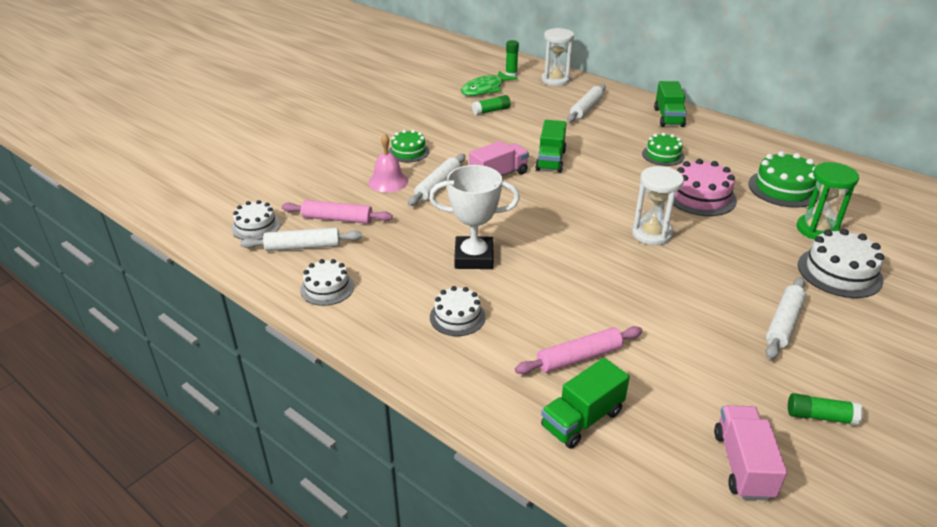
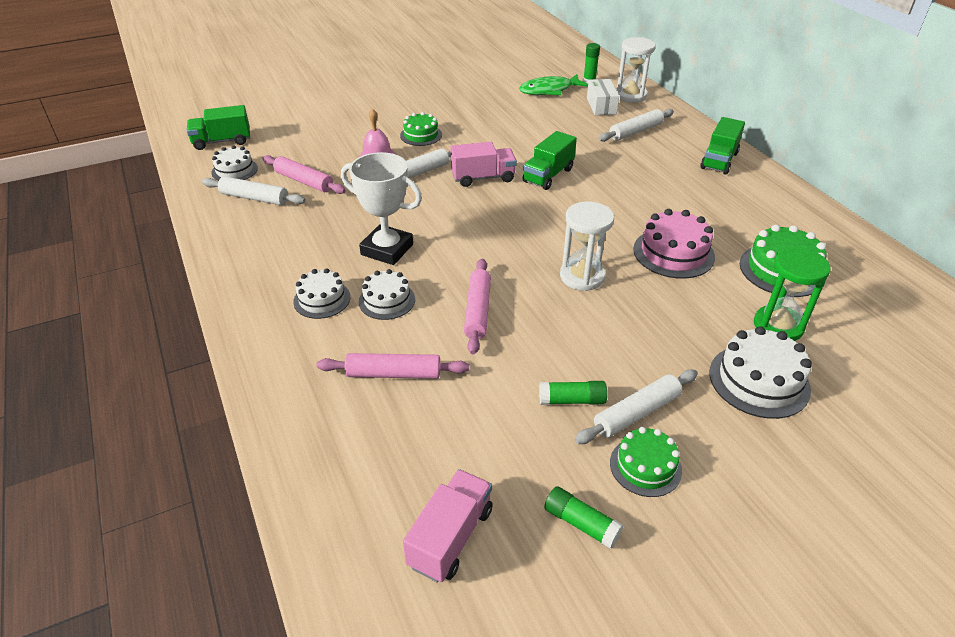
camera: 25 degrees right, 5 degrees up
(327, 288) = (240, 240): white cake -> white cake (387, 300)
(491, 111) = (535, 113): green glue stick -> green glue stick (572, 400)
(540, 93) = (601, 106): none -> white box
(582, 419) = (341, 432): green truck -> green truck (222, 141)
(598, 285) = (477, 311): none -> pink rolling pin
(663, 155) = (673, 199): green cake -> green cake (645, 466)

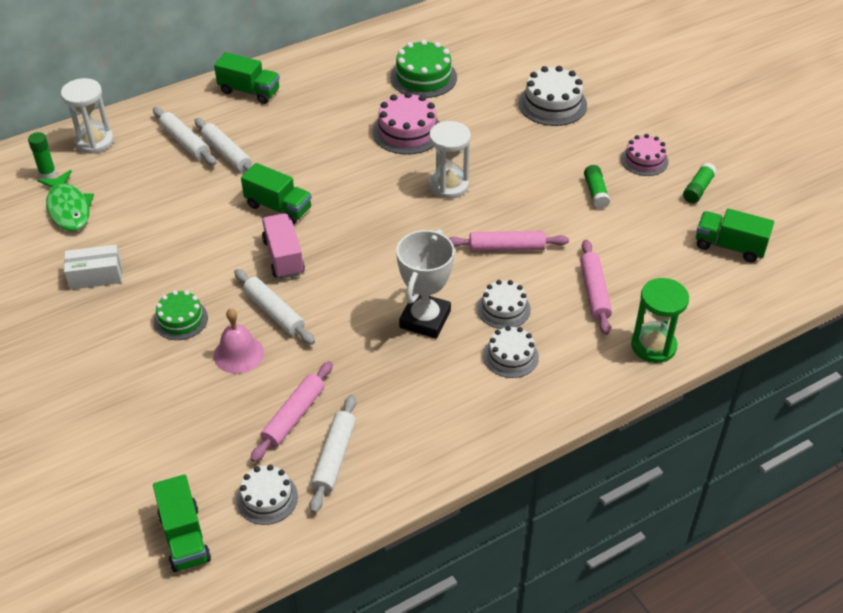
camera: 95 degrees left, 5 degrees up
(451, 537) = (729, 246): pink truck -> green truck
(601, 106) = (118, 165): white box -> white box (96, 276)
(636, 413) = (599, 162): white rolling pin -> white rolling pin (227, 154)
(645, 466) = (644, 160): green cake -> pink cake
(778, 326) = (492, 88): green hourglass -> green hourglass (653, 346)

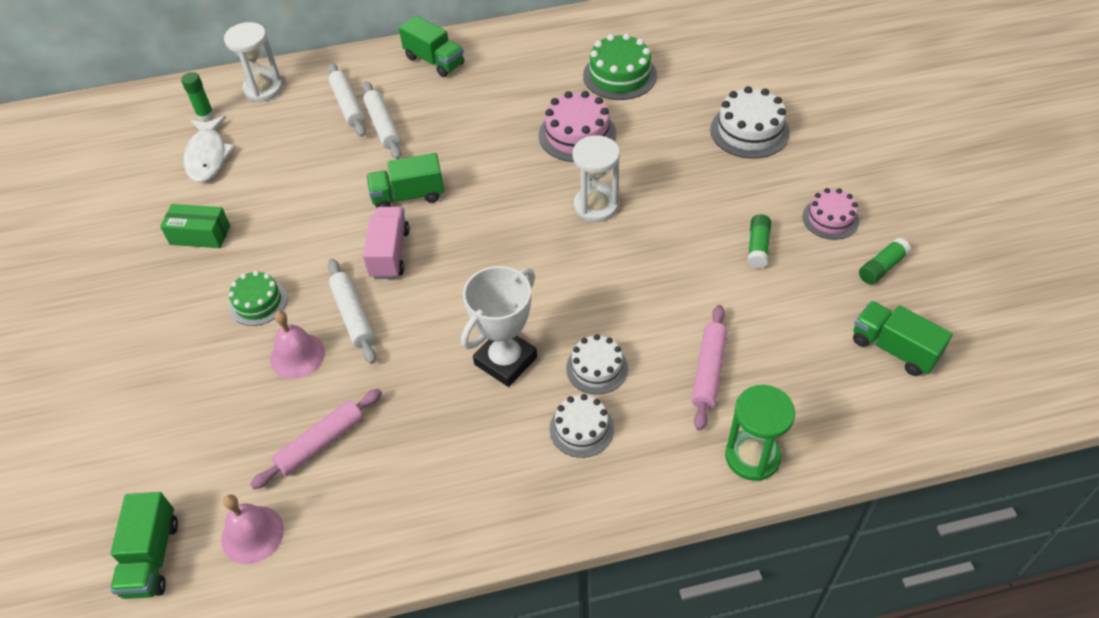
camera: 20 degrees right, 5 degrees up
(68, 208) = (208, 156): green fish -> white fish
(96, 276) = (200, 235): white box -> green box
(267, 498) = (252, 534): white cake -> pink bell
(278, 207) = (408, 196): green truck -> green truck turned 120 degrees clockwise
(334, 458) = (341, 505): white rolling pin -> none
(506, 247) = (630, 294): pink rolling pin -> none

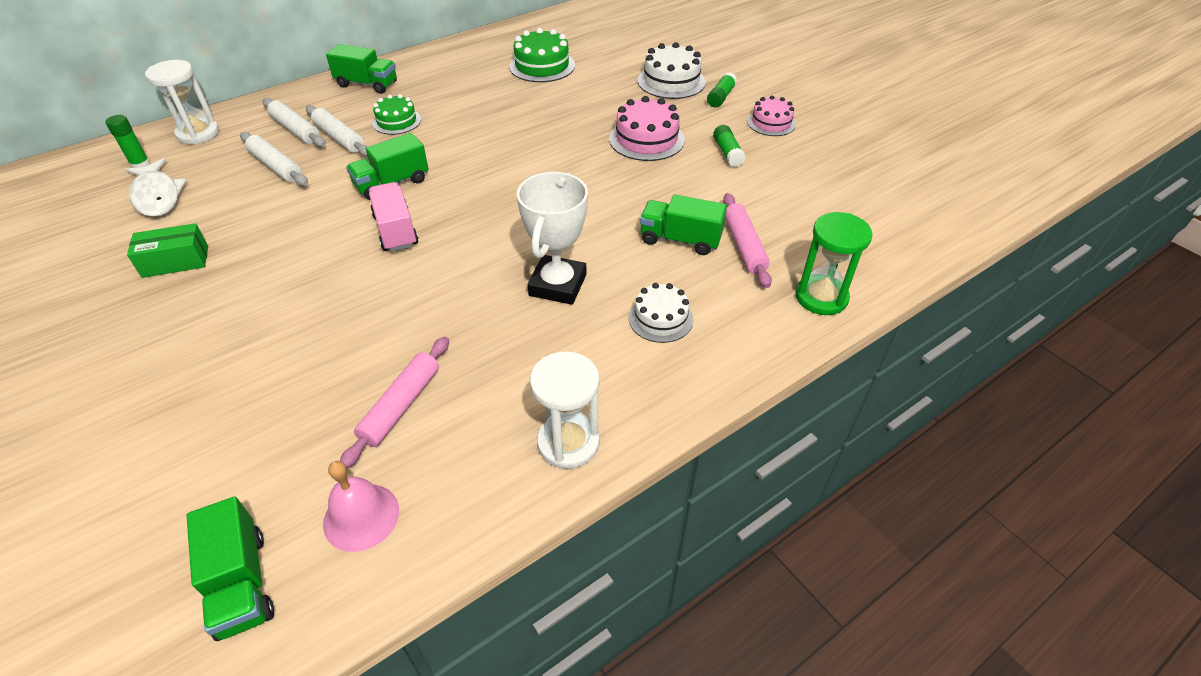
camera: 25 degrees left, 5 degrees down
(258, 302) = (270, 302): green cake -> green cake (396, 121)
(297, 355) = (336, 336): pink bell -> none
(353, 315) = (382, 288): white rolling pin -> white rolling pin (276, 166)
(577, 134) = (528, 110): pink cake -> pink cake (646, 139)
(596, 206) = (574, 154): white hourglass -> white hourglass (568, 442)
(597, 368) = (646, 268): white cake -> none
(882, 267) = (831, 145): green glue stick -> green glue stick (721, 97)
(894, 349) = (877, 194): green truck -> green truck (680, 240)

